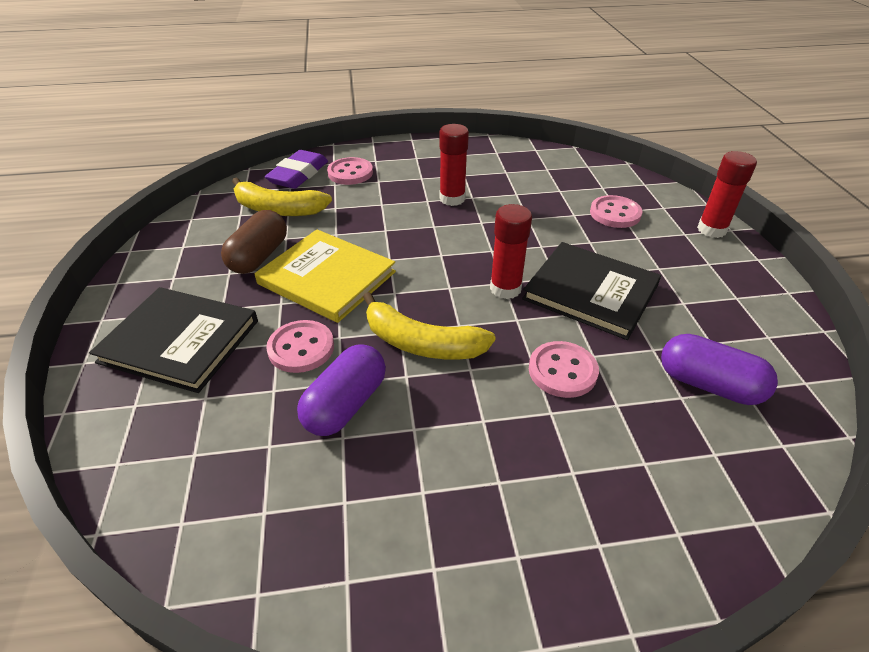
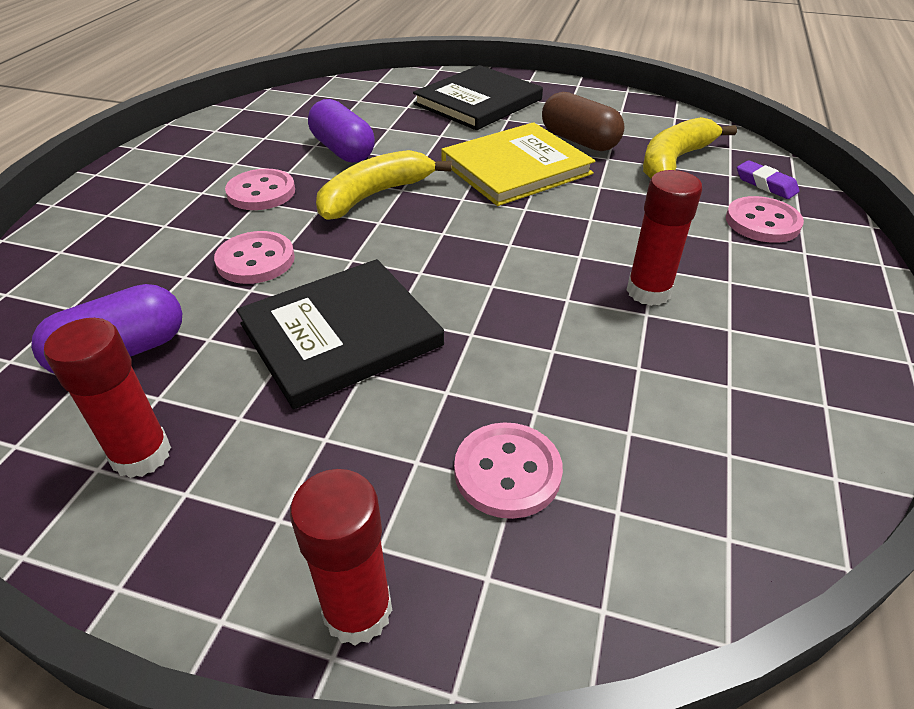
camera: 115 degrees right, 0 degrees up
(298, 175) = (765, 184): purple eraser -> purple eraser, size x0.58
(301, 348) = (424, 143): pink button -> pink button (261, 192)
(505, 288) = (407, 269): red glue stick -> red glue stick (141, 455)

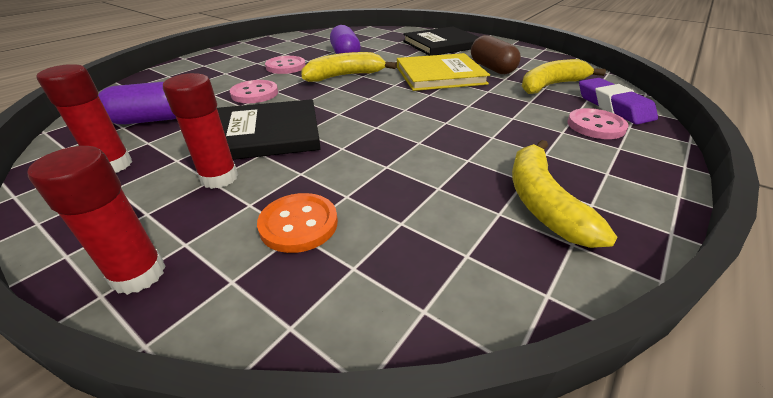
camera: 20 degrees right, 5 degrees down
(507, 472) = (299, 224): pink button -> orange button
(648, 291) = (478, 148): red glue stick -> red glue stick (219, 178)
(765, 184) = (613, 106): purple eraser -> purple eraser, size x1.72
(766, 357) = (542, 202): none -> yellow banana

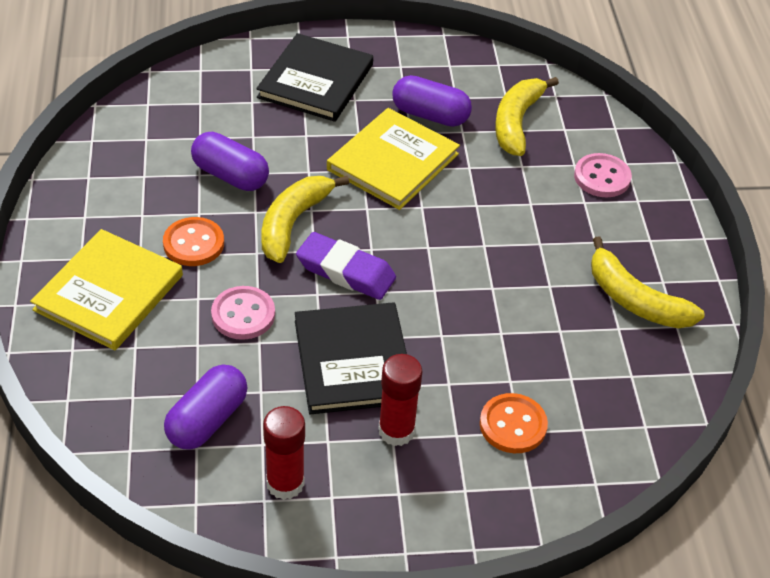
camera: 45 degrees left, 10 degrees up
(139, 274) = (473, 524): red glue stick -> none
(220, 67) = (108, 292): none -> yellow book
(266, 133) = (353, 361): black book -> black book turned 45 degrees counterclockwise
(286, 66) = (193, 243): pink button -> orange button
(492, 68) = (430, 115): brown capsule -> purple capsule
(613, 106) = (594, 134): purple eraser -> purple eraser (346, 271)

